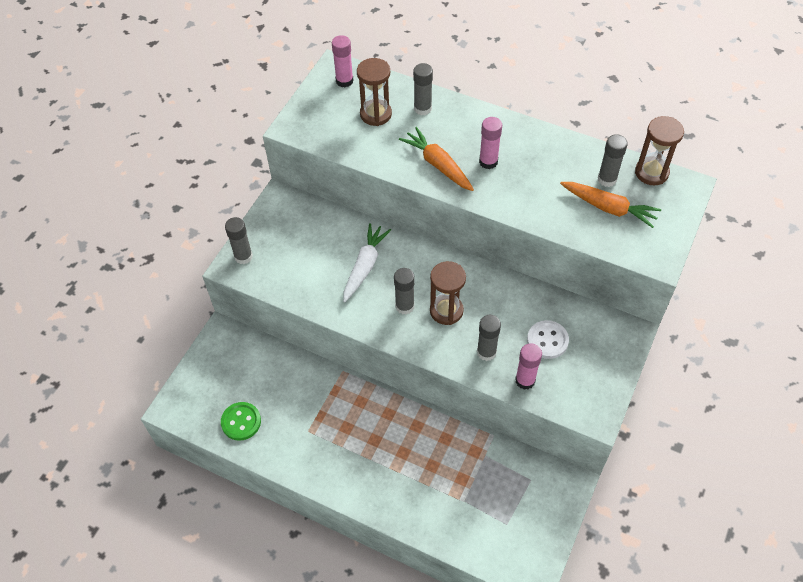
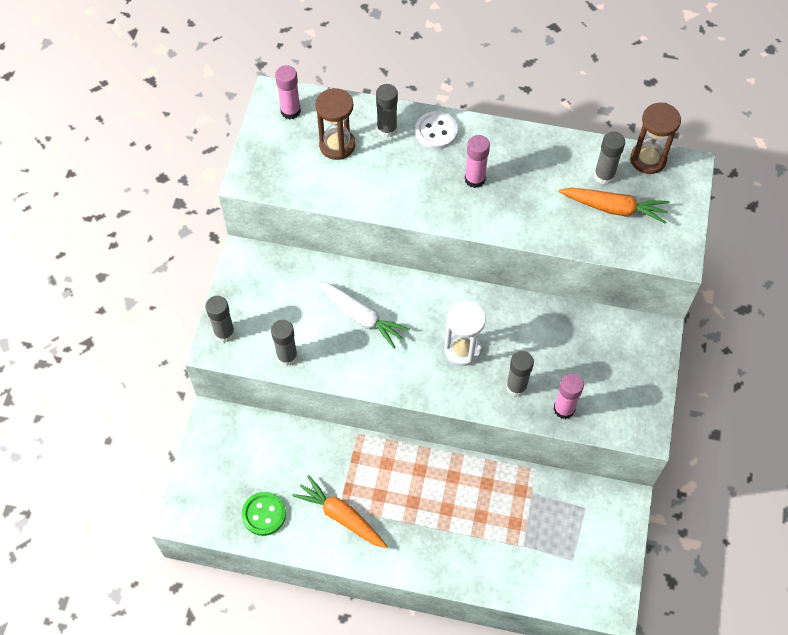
camera: 15 degrees left, 5 degrees up
(365, 266) = (361, 317): white carrot -> white carrot turned 120 degrees clockwise
(404, 306) = (417, 354): grey glue stick -> grey glue stick (287, 356)
(438, 165) = (422, 193): orange carrot -> orange carrot (341, 516)
(446, 311) = (462, 349): brown hourglass -> white hourglass
(547, 340) = (576, 360): white button -> white button (436, 131)

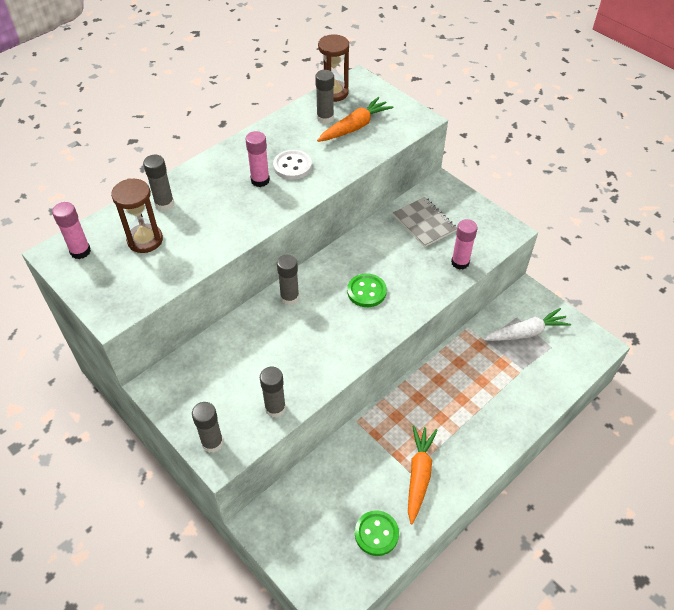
camera: 55 degrees left, 10 degrees down
(341, 516) = (419, 475): orange carrot -> orange carrot turned 120 degrees clockwise
(361, 317) = (285, 337): white carrot -> white carrot (526, 332)
(436, 131) = (198, 178): white button -> white button (292, 166)
(462, 349) = (366, 291): white hourglass -> green button
(516, 387) = (422, 278): grey glue stick -> grey glue stick (289, 297)
(589, 348) = (424, 223): none -> grey notebook

